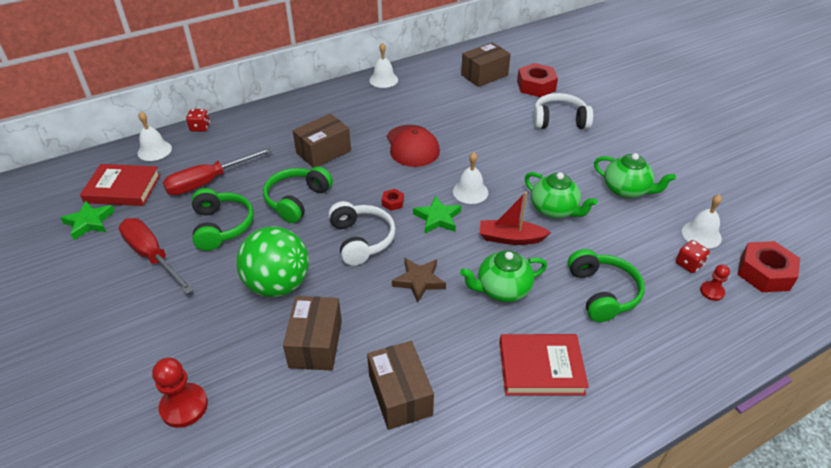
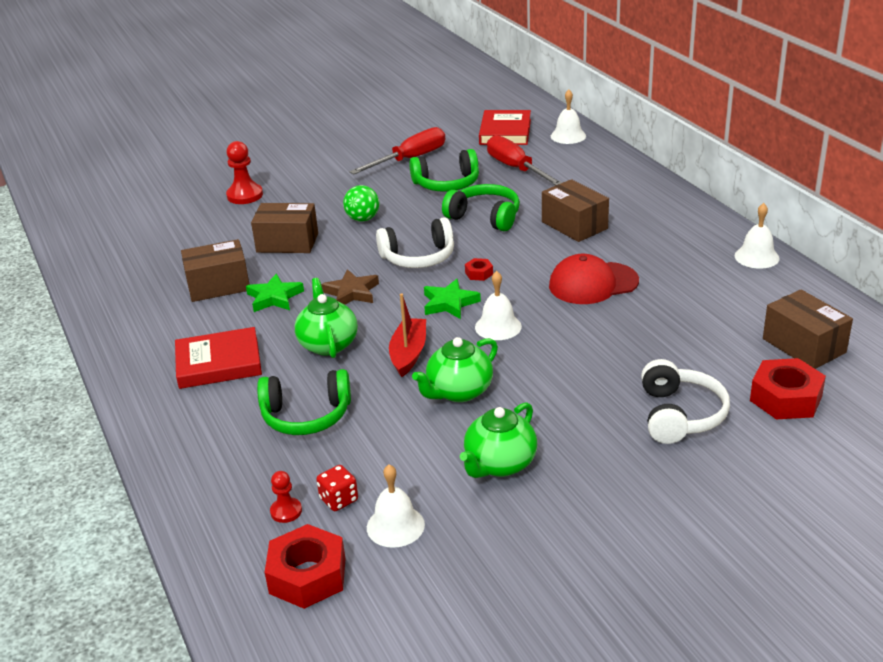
camera: 95 degrees right, 10 degrees down
(89, 222) = (458, 127): green star -> green star (274, 297)
(200, 127) = (613, 152): red dice -> none
(278, 285) = (363, 219): green ball -> green ball, size x0.54
(541, 368) = (219, 363): red book -> red book turned 75 degrees clockwise

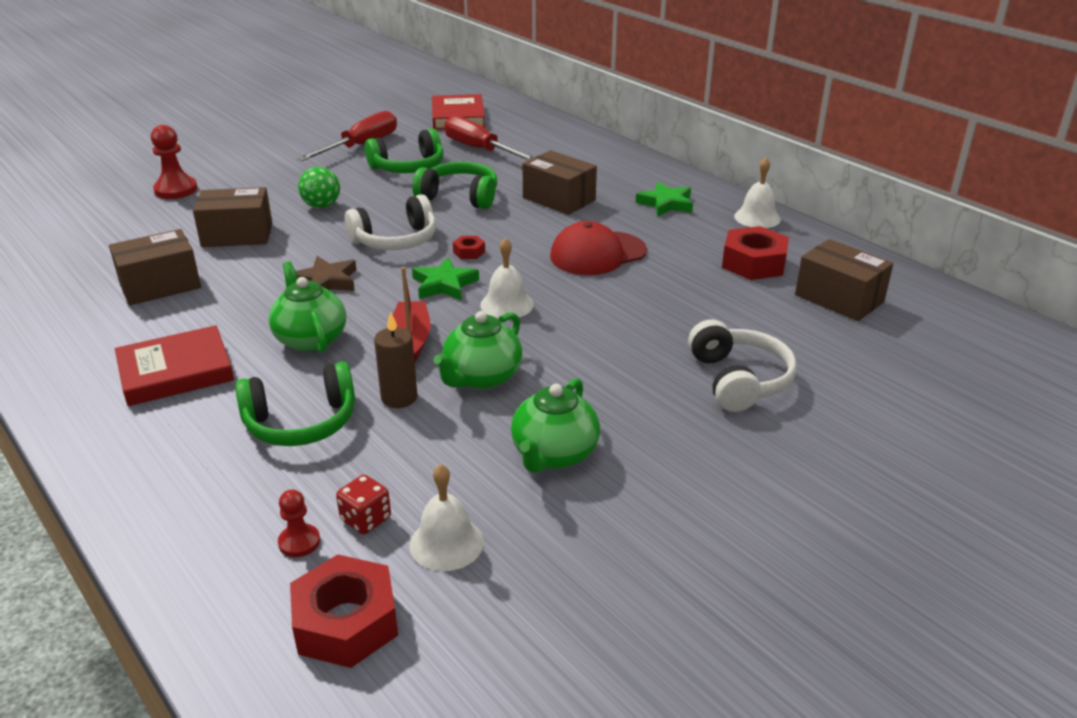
camera: 15 degrees left, 0 degrees up
(274, 297) = (233, 293): green star -> green star (666, 203)
(387, 402) = (399, 398): none -> brown candle
(568, 136) = (525, 118): white bell -> none
(786, 398) = (843, 352): red nut -> red nut (753, 263)

